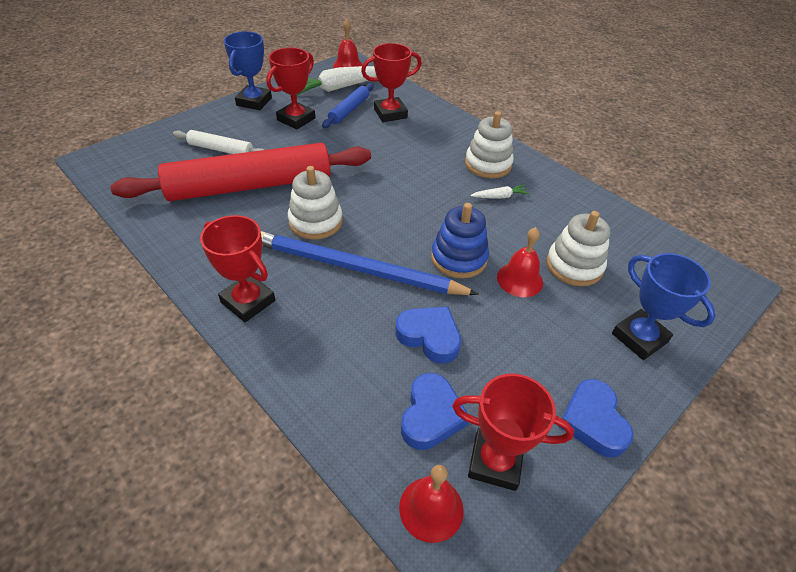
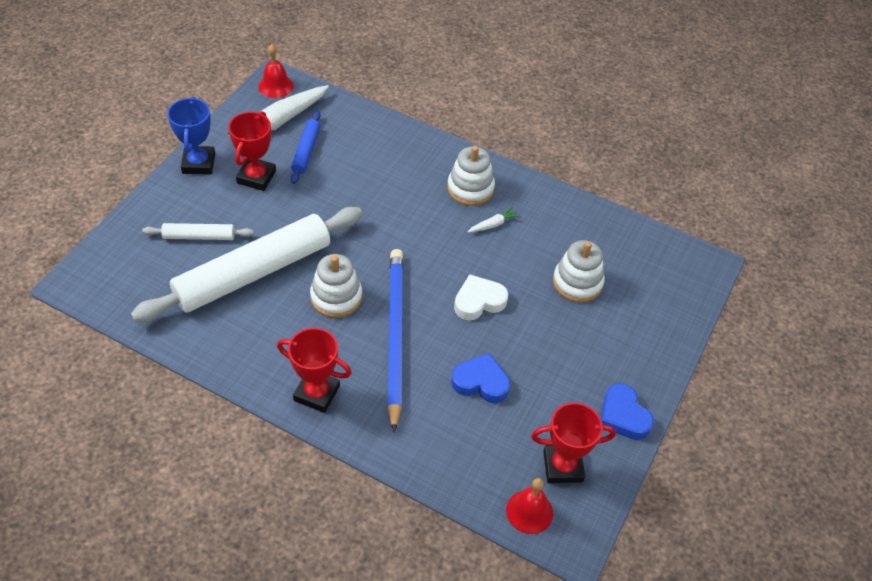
camera: 20 degrees left, 5 degrees up
(250, 185) = (253, 273): red rolling pin -> white rolling pin
(356, 268) = (395, 335): blue pencil -> blue pencil turned 90 degrees clockwise
(390, 113) = (350, 145): red trophy -> none
(431, 415) = (505, 446): blue heart -> none
(459, 258) = (479, 301): blue stacking toy -> white heart
(520, 279) = (536, 308): red bell -> none
(639, 338) = (643, 337): blue trophy -> none

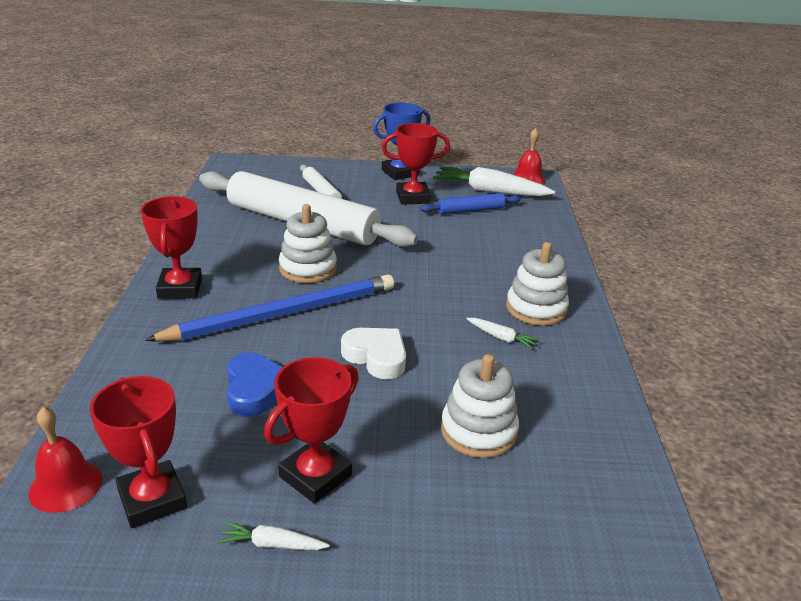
camera: 65 degrees right, 20 degrees down
(579, 377) = (315, 476): none -> red trophy
(623, 416) = (273, 544): blue heart -> white carrot

